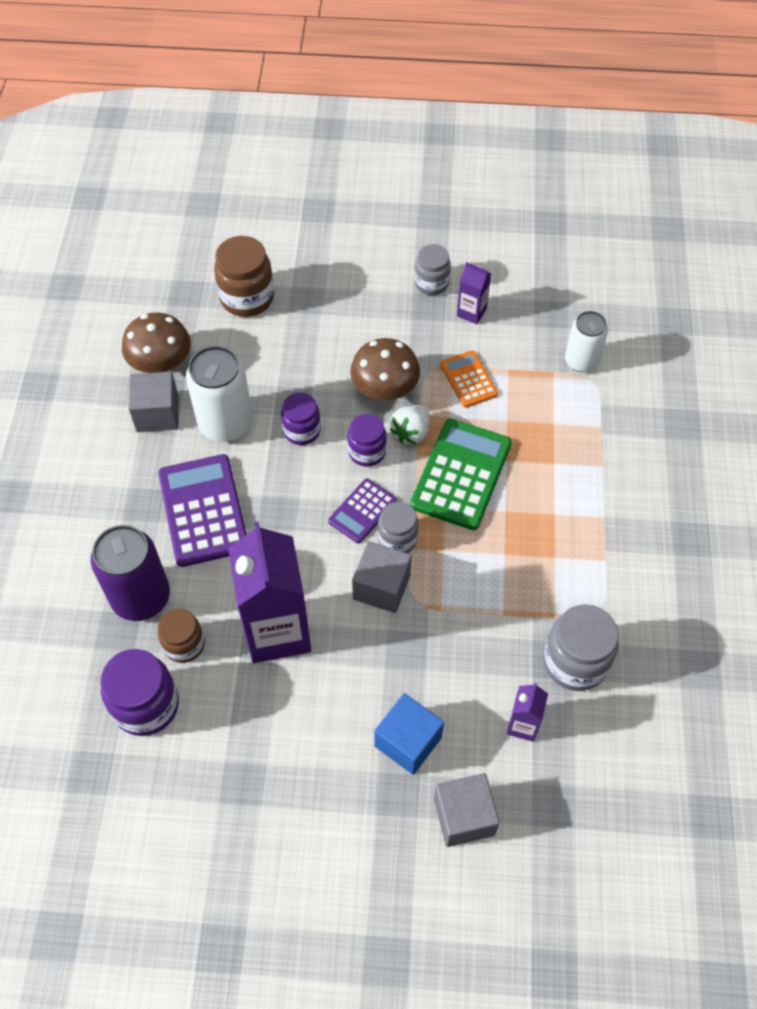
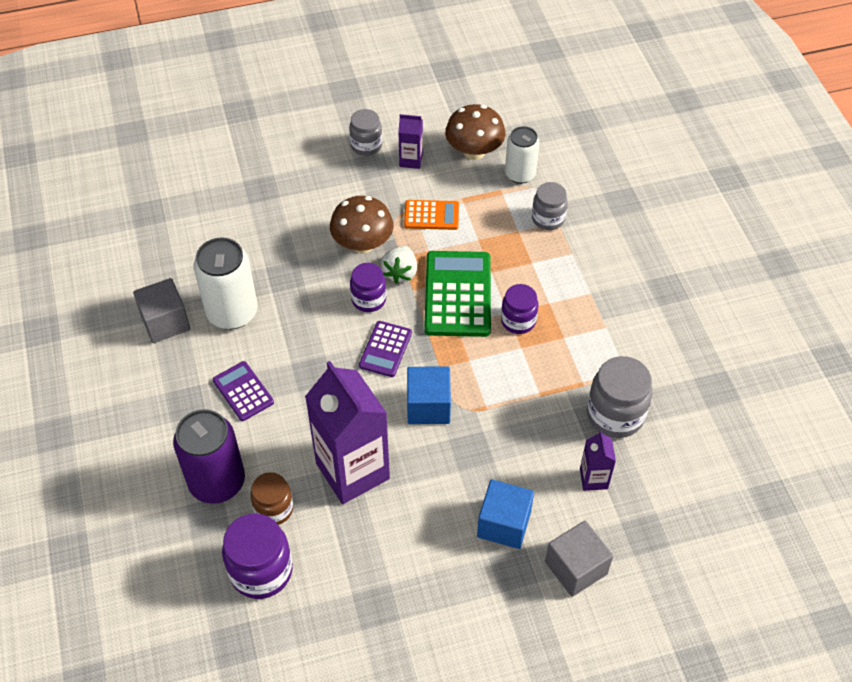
camera: 20 degrees left, 5 degrees down
(161, 364) = (151, 279): brown mushroom -> brown mushroom (474, 151)
(203, 510) = (243, 391): purple calculator -> purple calculator, size x0.56
(247, 298) = (206, 201): brown jar -> none
(302, 431) = (304, 299): purple jar -> purple jar (518, 321)
(381, 587) = (428, 406): grey cube -> blue cube
(397, 539) = (425, 363): grey jar -> grey jar (548, 219)
(468, 379) = (431, 215): orange calculator -> orange calculator turned 135 degrees clockwise

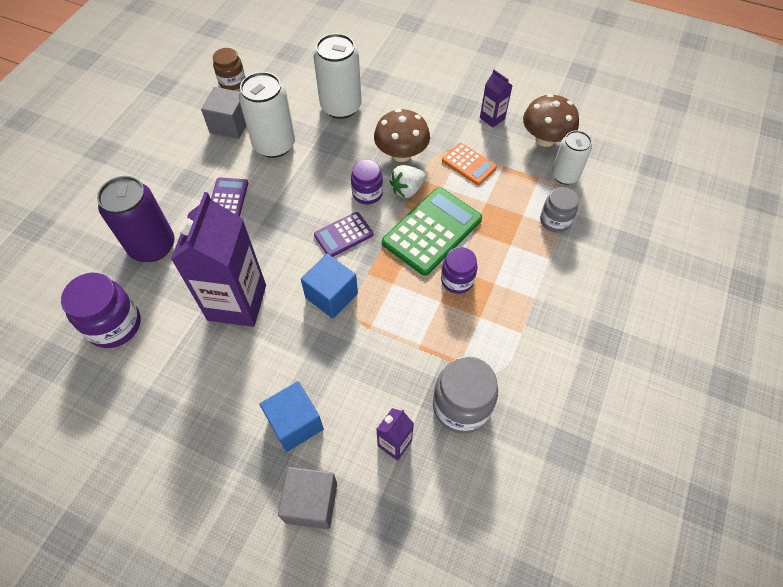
camera: 40 degrees right, 5 degrees up
(259, 235) = (341, 107): none -> white can
(274, 509) = (165, 290): brown jar -> brown jar (232, 82)
(366, 145) = (470, 90): grey jar -> none

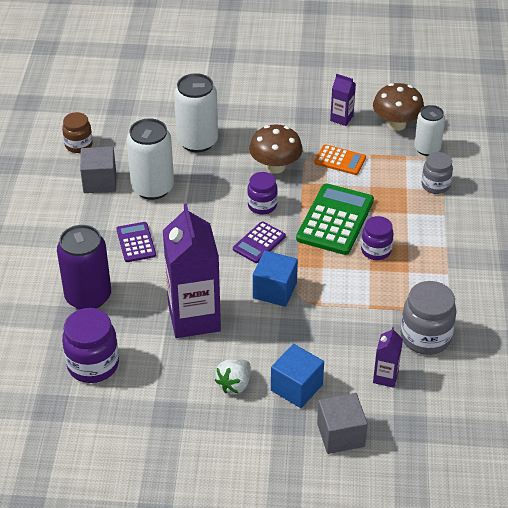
camera: 20 degrees left, 15 degrees down
(407, 189) = (296, 193): white strawberry -> white strawberry (234, 384)

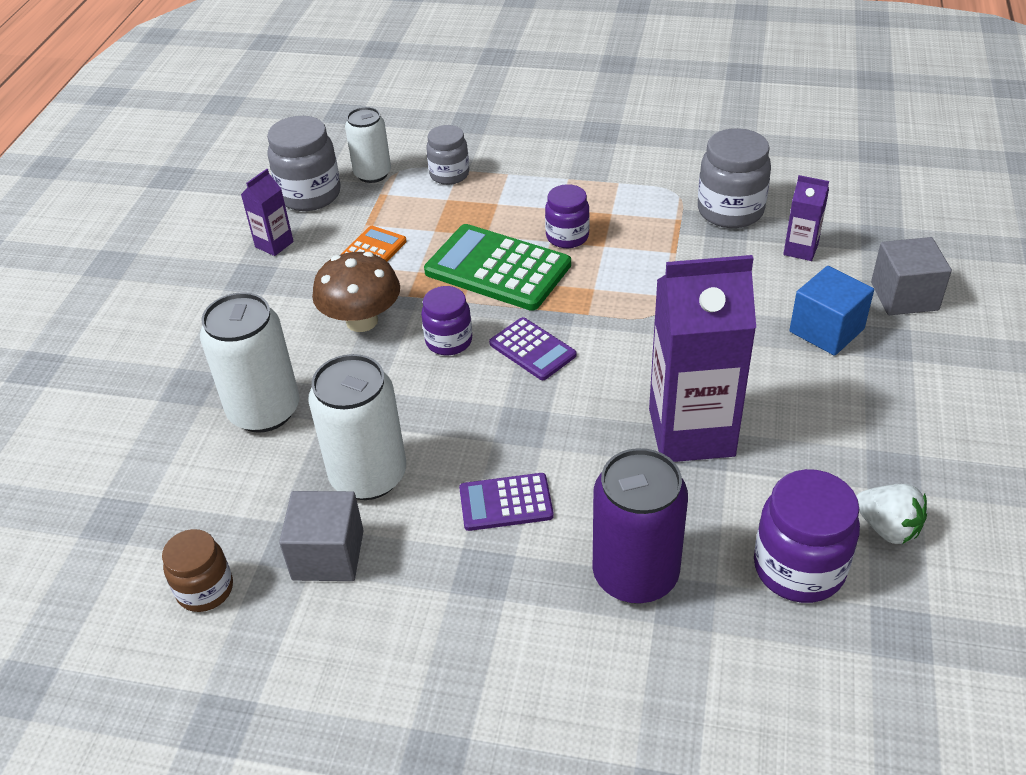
camera: 80 degrees left, 0 degrees up
(234, 384) = (826, 393): white strawberry -> white strawberry (887, 528)
(274, 290) = (637, 339): blue cube -> none
(396, 124) = (310, 195): brown mushroom -> grey jar

